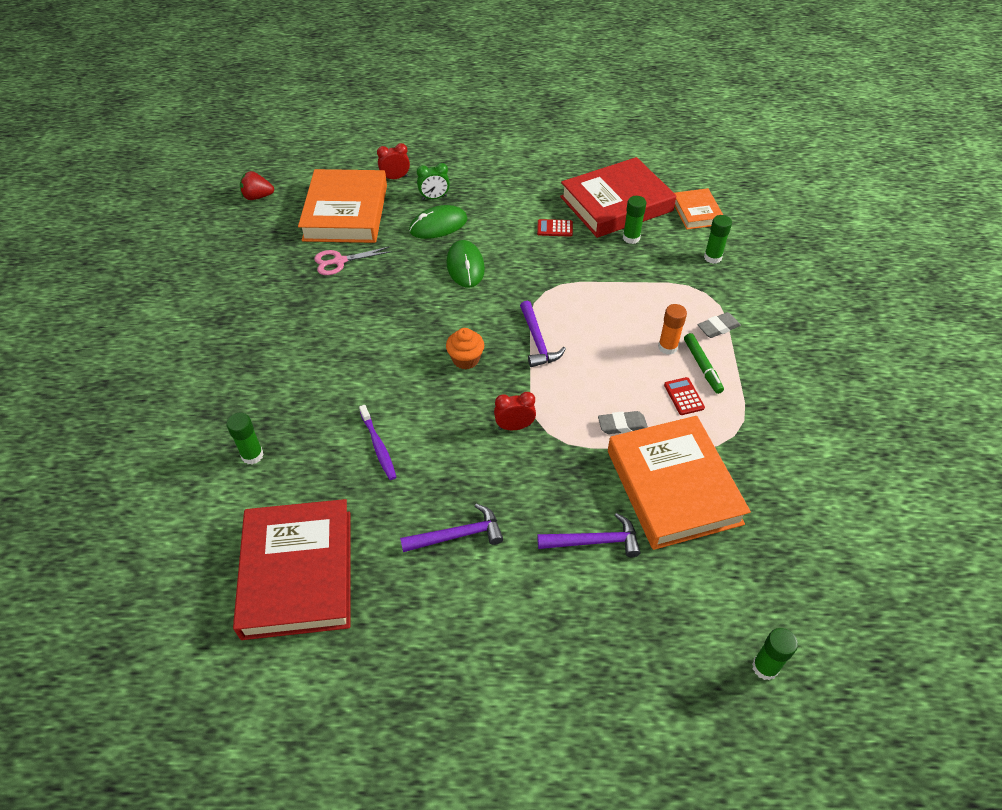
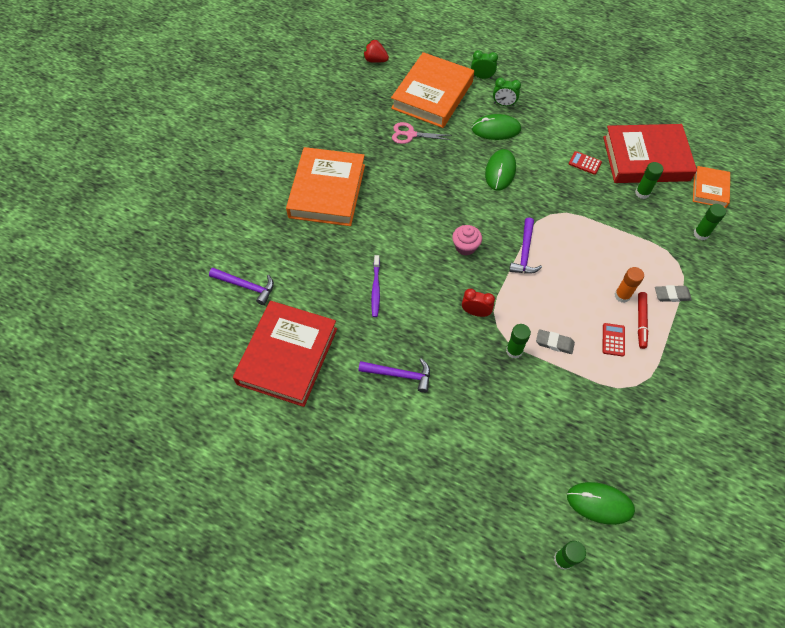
camera: 25 degrees right, 10 degrees up
(252, 455) = (292, 262): green glue stick -> green glue stick (514, 351)
(395, 178) = (482, 77): red clock -> green clock
(465, 359) = (465, 247): orange cupcake -> pink cupcake
(594, 542) = (490, 420): purple hammer -> purple hammer (246, 286)
(673, 486) = (567, 405): orange book -> orange book (327, 191)
(702, 366) = (641, 321): green marker -> red marker
(769, 582) = (599, 503): none -> green mouse

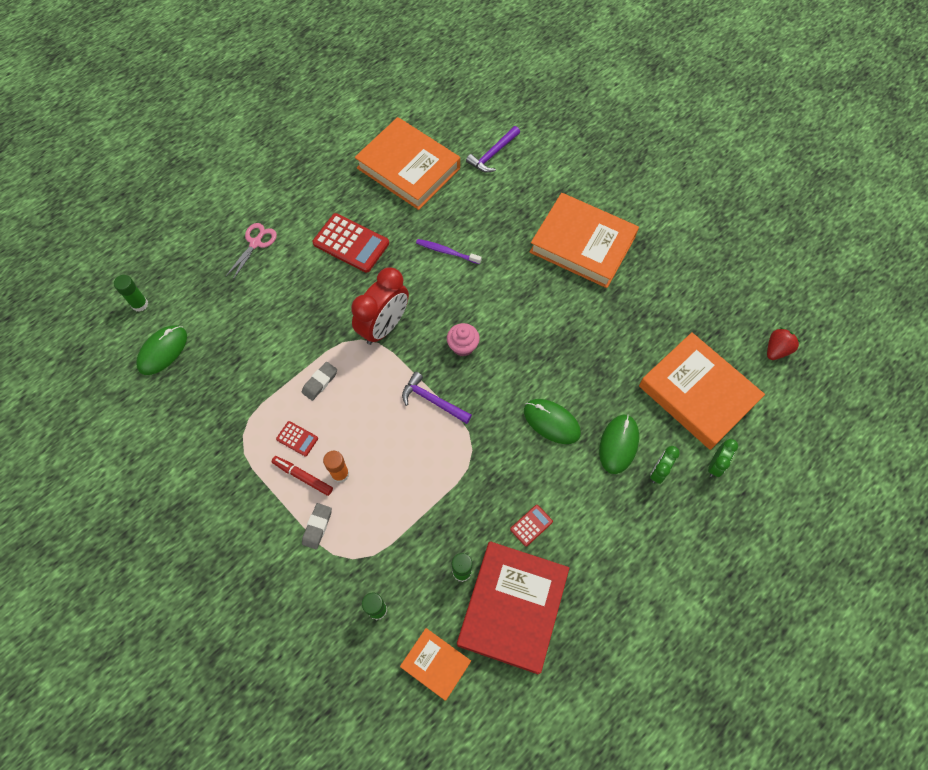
camera: 110 degrees right, 5 degrees up
(288, 356) = (408, 168): red book -> orange book
(399, 375) = (351, 243): purple hammer -> red calculator
(410, 134) = (638, 348): pink scissors -> pink scissors (255, 243)
(475, 312) = (384, 326): red clock -> red clock, size x1.98
(514, 351) = (329, 343): green glue stick -> none

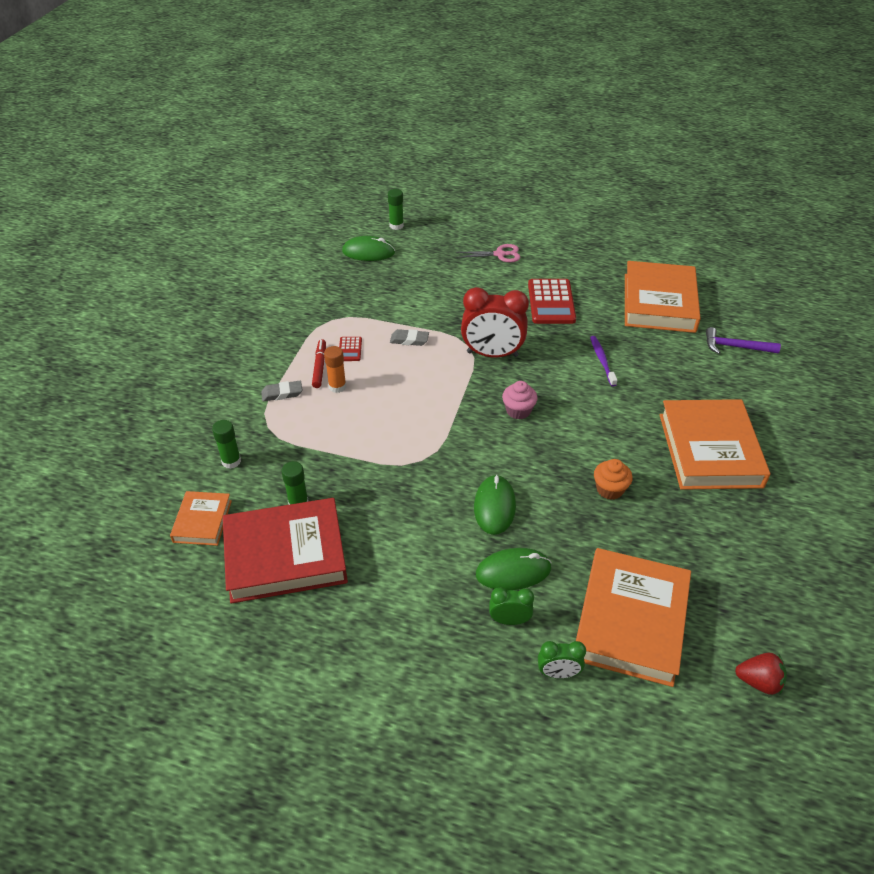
camera: 60 degrees right, 20 degrees down
(432, 400) = (448, 413): purple hammer -> none
(531, 525) = (376, 535): red calculator -> none
(580, 333) = (609, 489): none -> orange cupcake

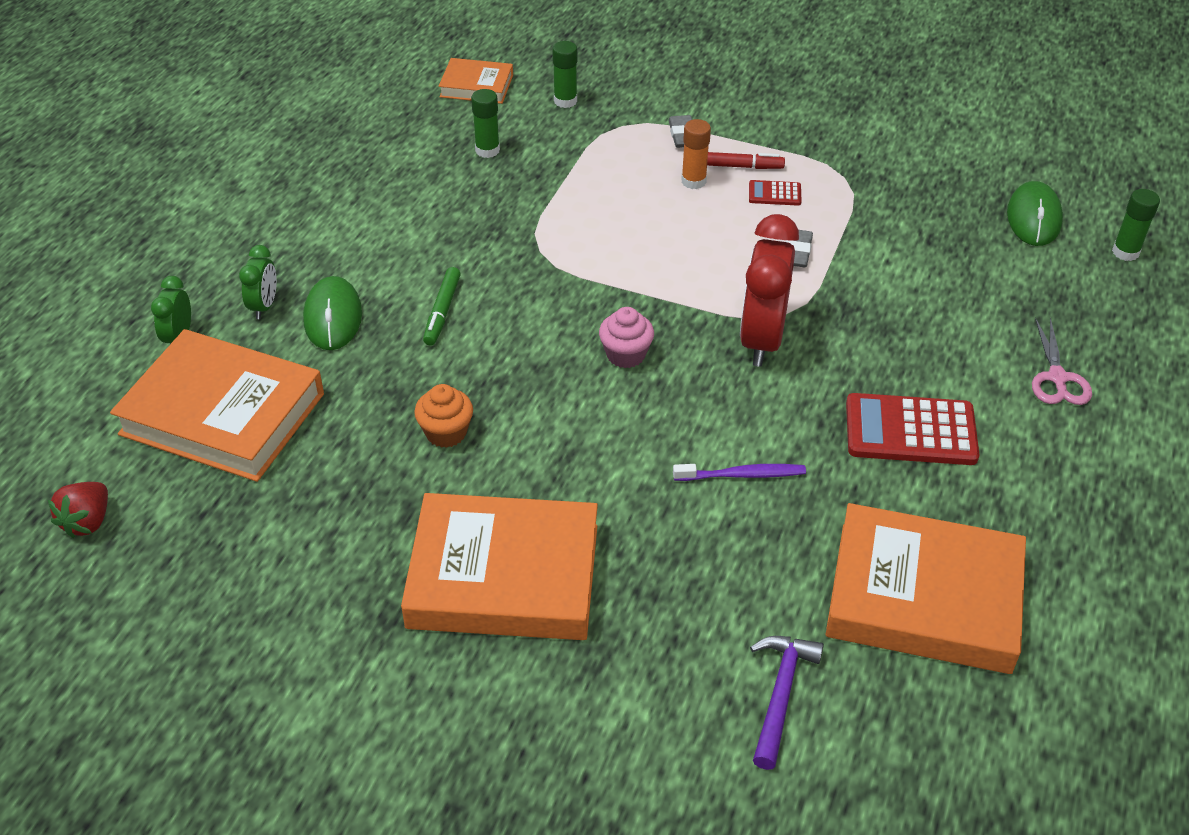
camera: 95 degrees right, 0 degrees up
(285, 555) = (412, 142): red book -> none
(494, 506) = (442, 311): green mouse -> green marker

